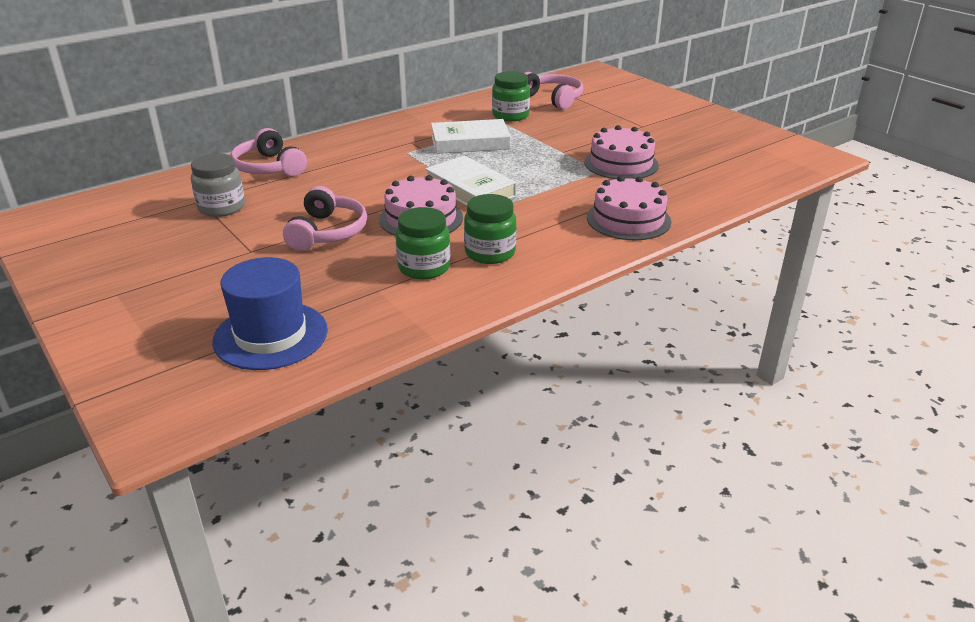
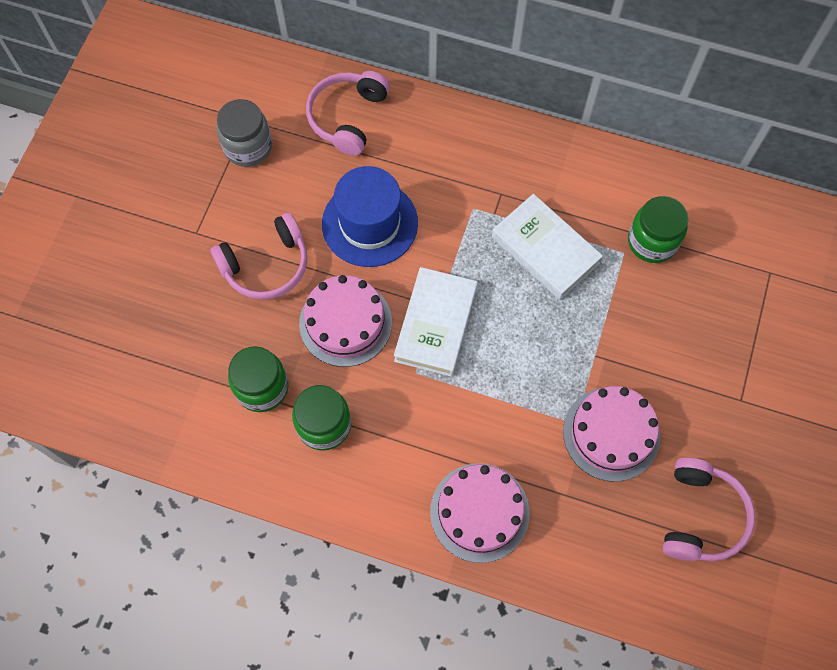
camera: 55 degrees right, 35 degrees up
(271, 335) = (93, 350): blue hat -> blue hat (370, 223)
(553, 99) = (743, 254): pink headphones -> pink headphones (701, 516)

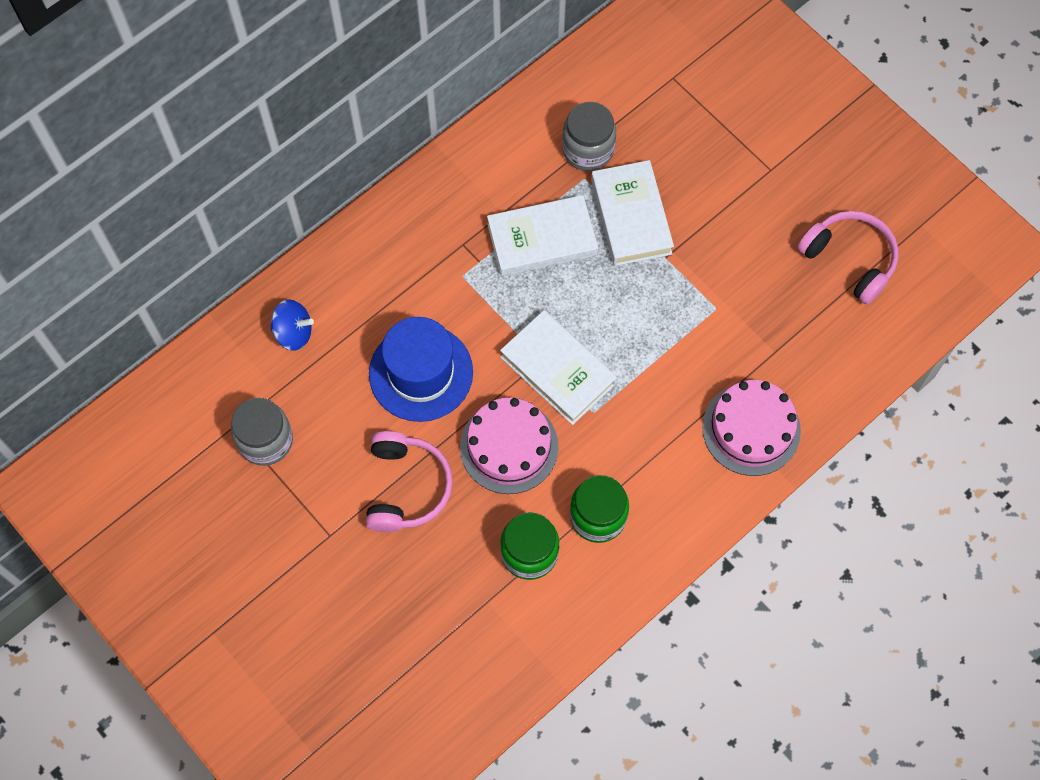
camera: 60 degrees left, 0 degrees up
(347, 117) = (293, 333): pink headphones -> blue spinning top
(611, 433) = (742, 286): pink cake -> none
(614, 308) = (631, 217): none -> white book
(652, 241) = (588, 150): green jar -> grey jar

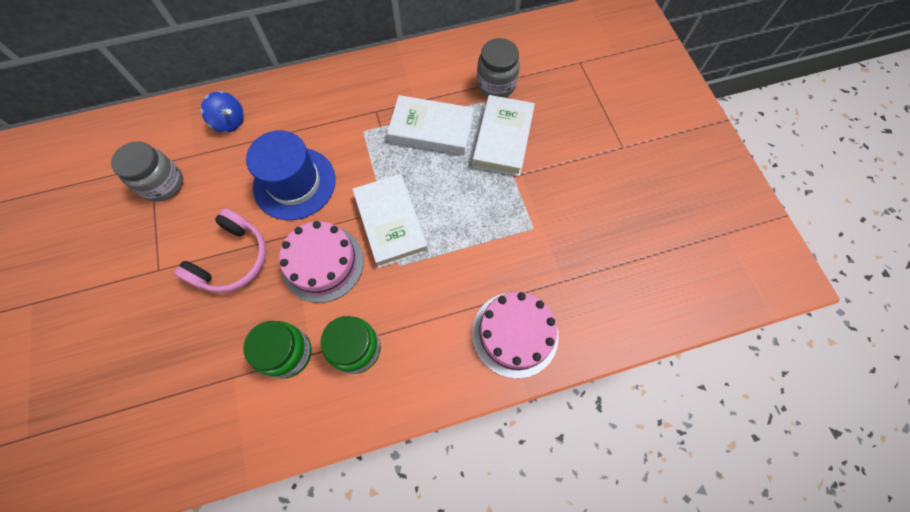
camera: 25 degrees right, 0 degrees up
(850, 259) = (657, 235): pink headphones -> none

